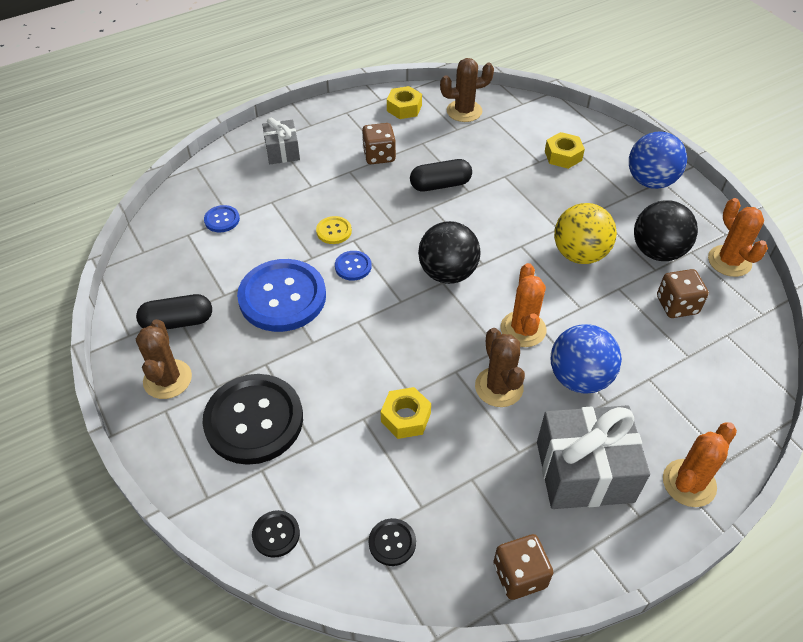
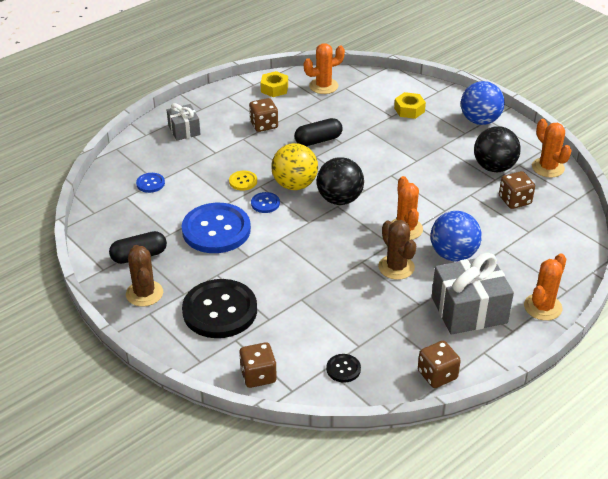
camera: 10 degrees left, 10 degrees down
(276, 534) = (258, 375): black button -> brown dice
(405, 417) = (332, 294): yellow nut -> none
(464, 111) = (323, 86): brown cactus -> orange cactus
(579, 254) = (436, 176): yellow ball -> yellow ball (294, 185)

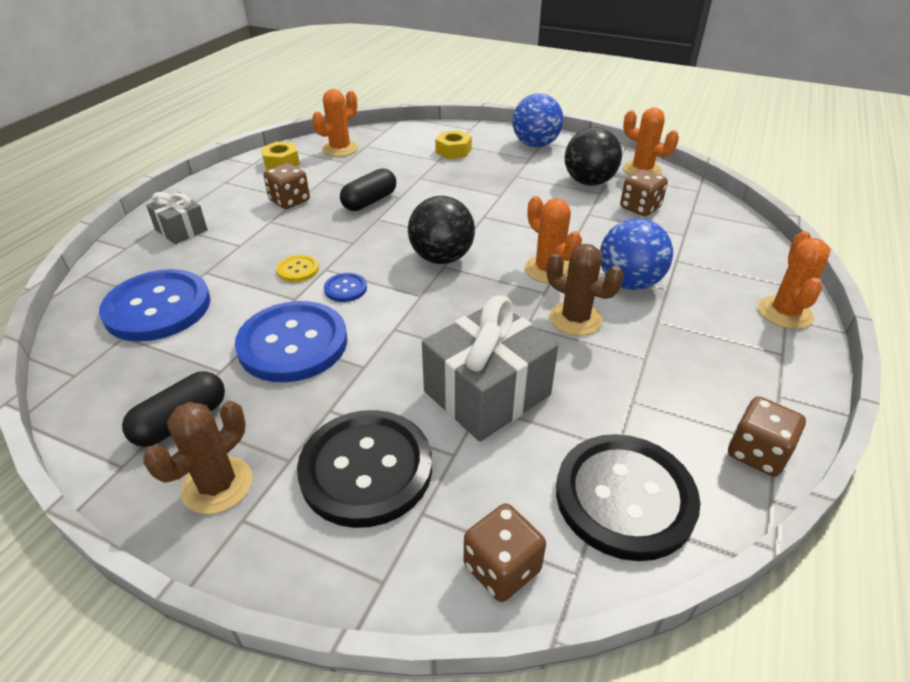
camera: 25 degrees left, 0 degrees up
(144, 293) = (217, 485): brown cactus -> brown cactus turned 75 degrees clockwise
(150, 183) = (157, 307): blue button -> blue button, size x2.30
(294, 185) = (372, 256): yellow ball -> none
(343, 369) = (624, 497): black button -> black button, size x2.30
(469, 310) = (709, 344): grey gift -> grey gift (487, 393)

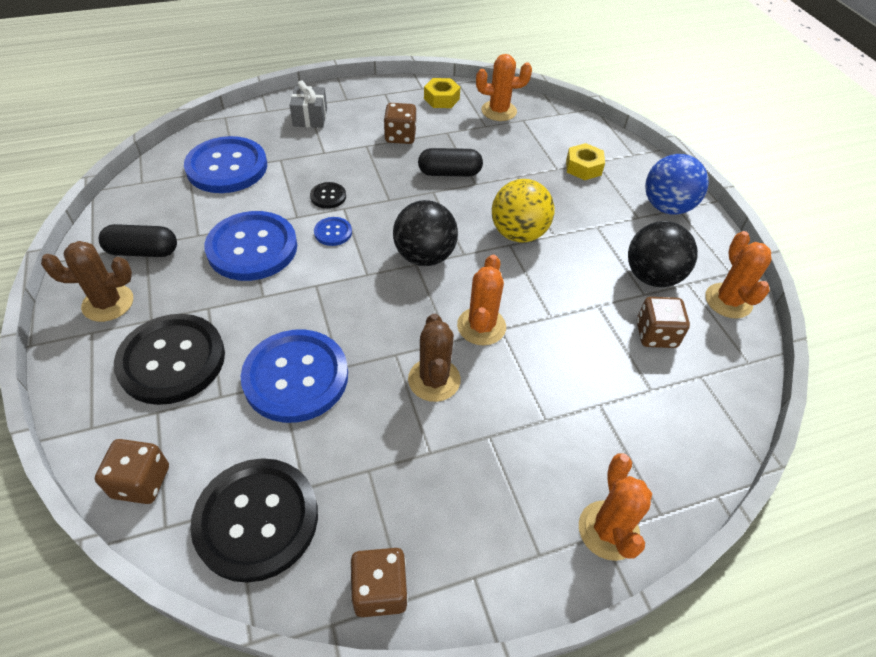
camera: 45 degrees right, 10 degrees up
(298, 270) = (328, 196): yellow button -> black button
(478, 207) = (518, 234): none -> yellow ball
(487, 393) = (296, 377): grey gift -> blue button
(629, 283) = (523, 388): blue ball -> none
(784, 313) = (608, 530): orange cactus -> orange cactus turned 60 degrees counterclockwise

